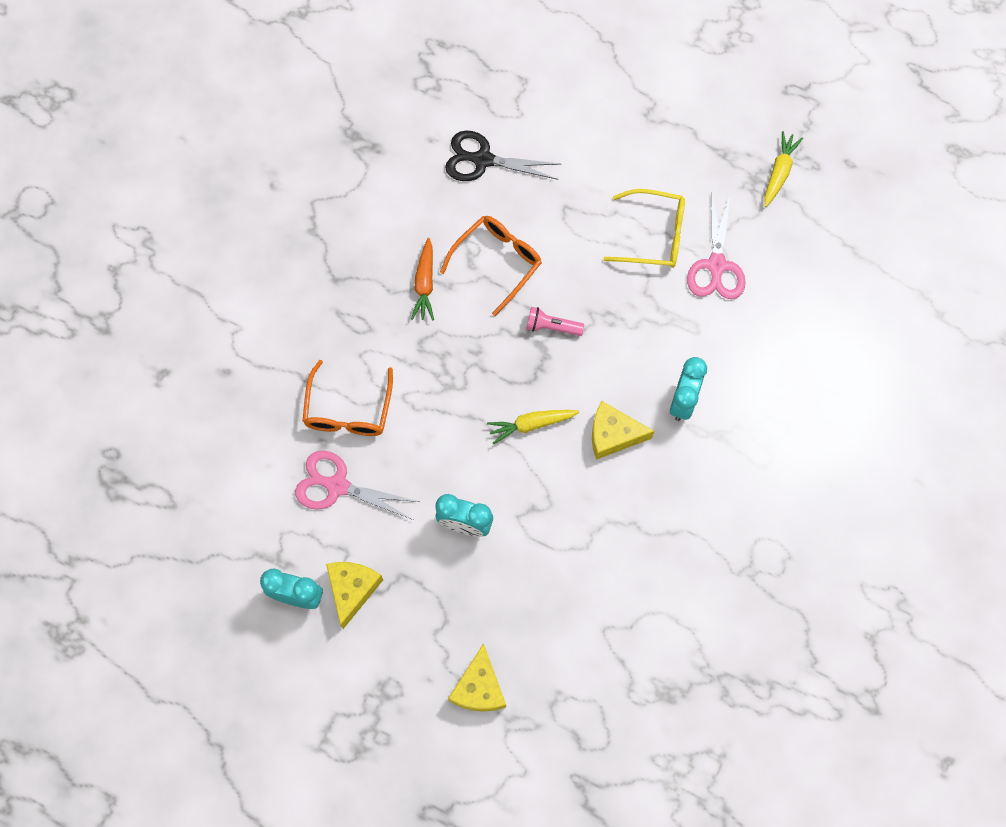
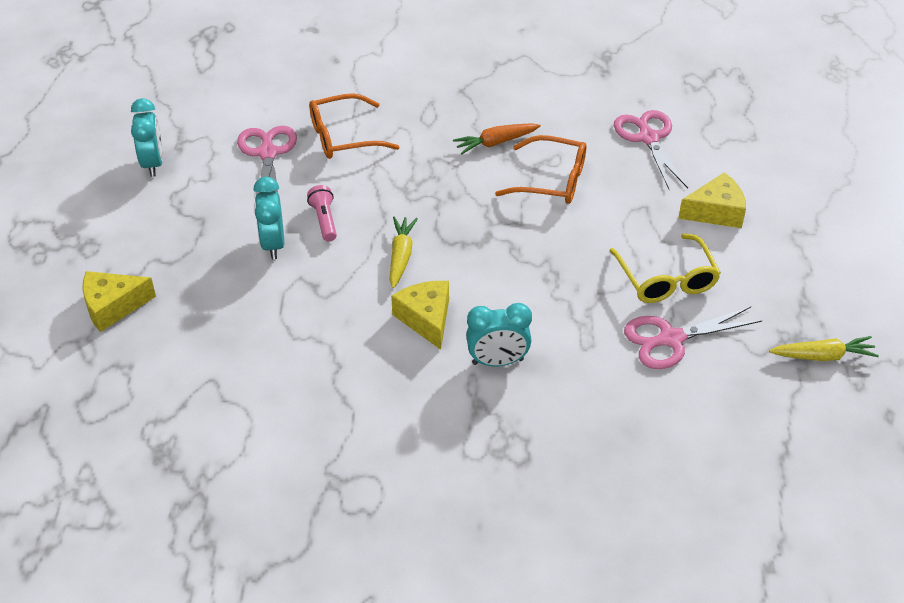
camera: 65 degrees right, 25 degrees down
(352, 589) = (174, 194): yellow cheese -> yellow cheese (716, 212)
(482, 160) = (648, 138): black scissors -> pink scissors
(531, 424) = (401, 256): yellow carrot -> yellow carrot turned 45 degrees clockwise
(552, 327) = (512, 238): pink flashlight -> pink flashlight (324, 220)

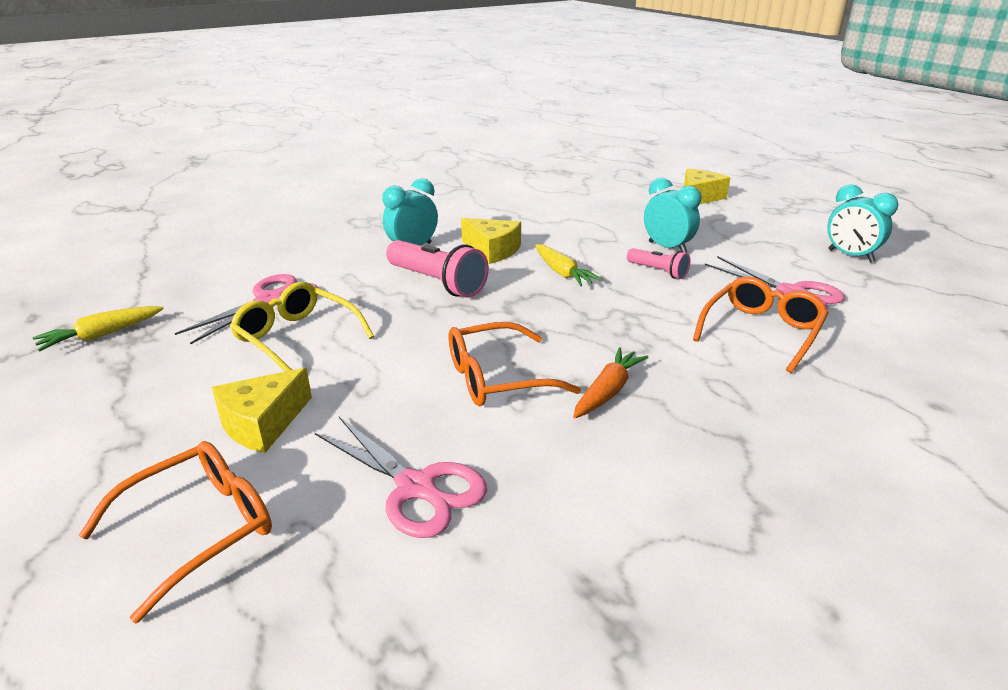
camera: 145 degrees right, 15 degrees down
(515, 294) = (437, 283): none -> pink flashlight
(765, 163) = (198, 530): none -> orange glasses

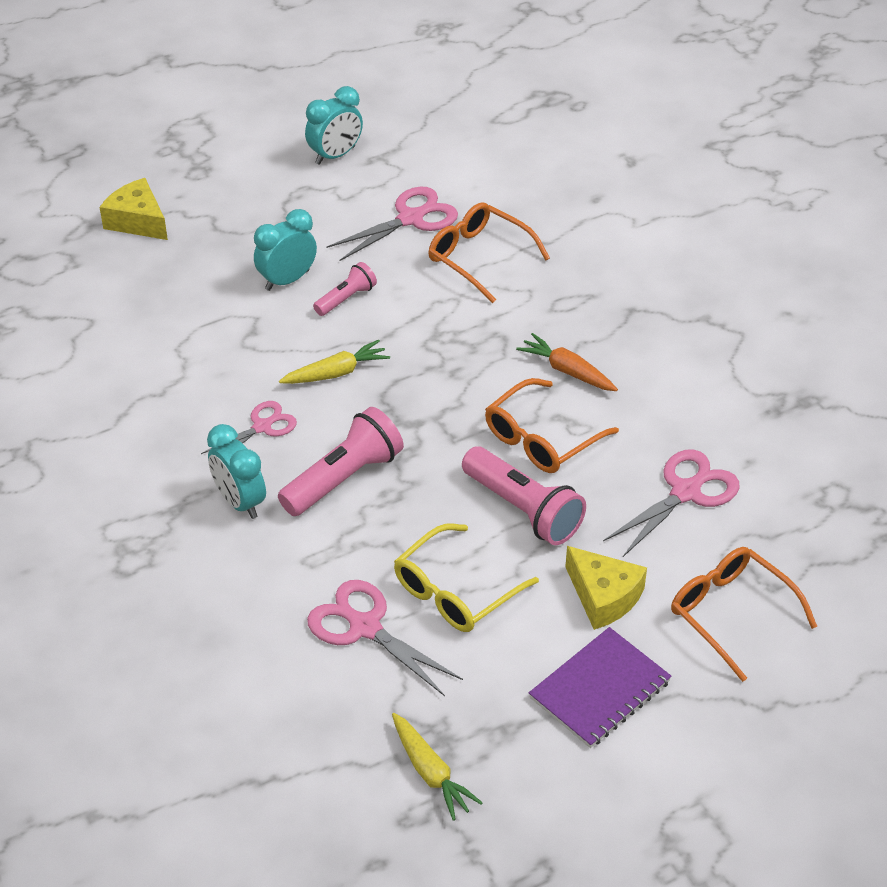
camera: 85 degrees left, 15 degrees up
(137, 423) = (599, 689): none -> purple notebook
(395, 370) = (523, 509): none -> pink flashlight
(492, 250) = (262, 427): yellow cheese -> pink scissors
(498, 378) = (542, 438): orange glasses -> orange glasses turned 60 degrees clockwise

